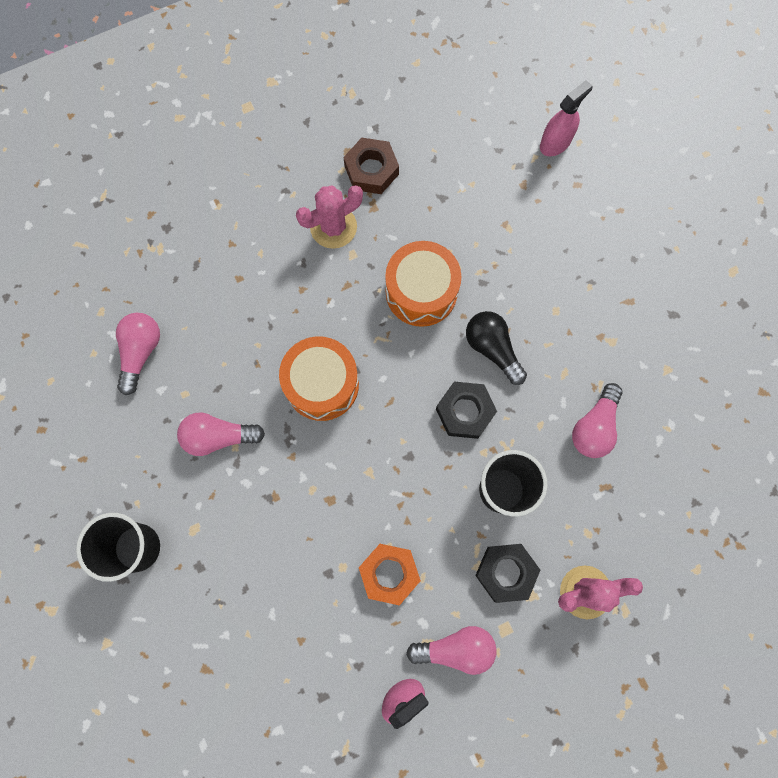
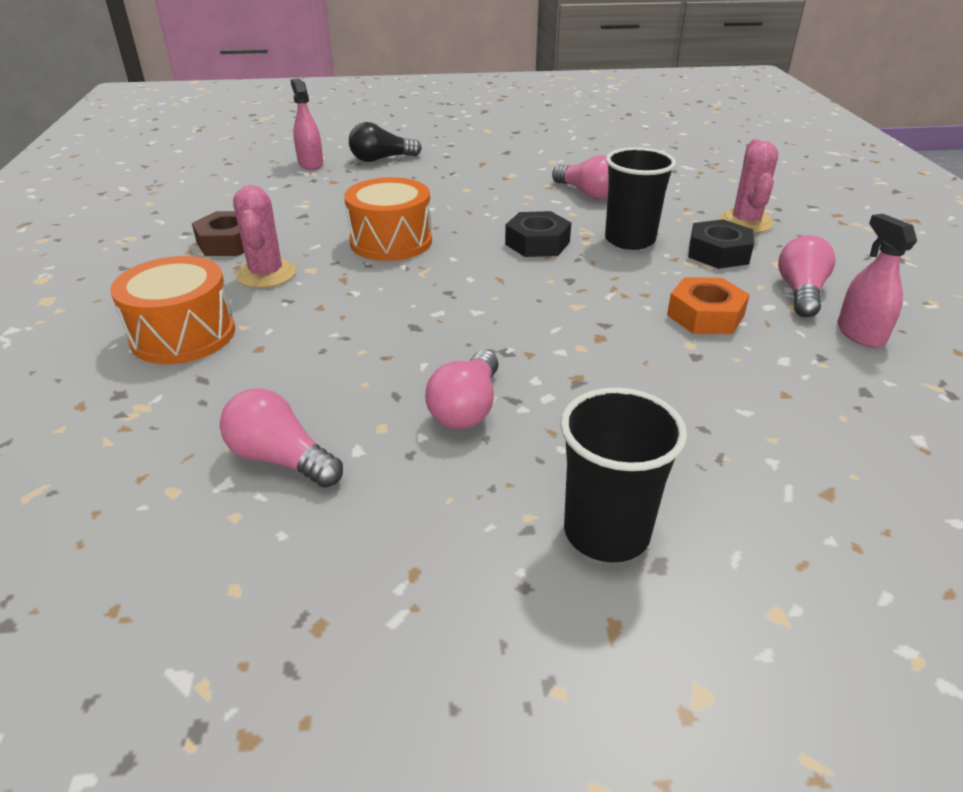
camera: 70 degrees left, 40 degrees down
(322, 384) = (449, 316): orange drum -> orange drum (183, 335)
(492, 348) = (481, 220): black light bulb -> black light bulb (381, 159)

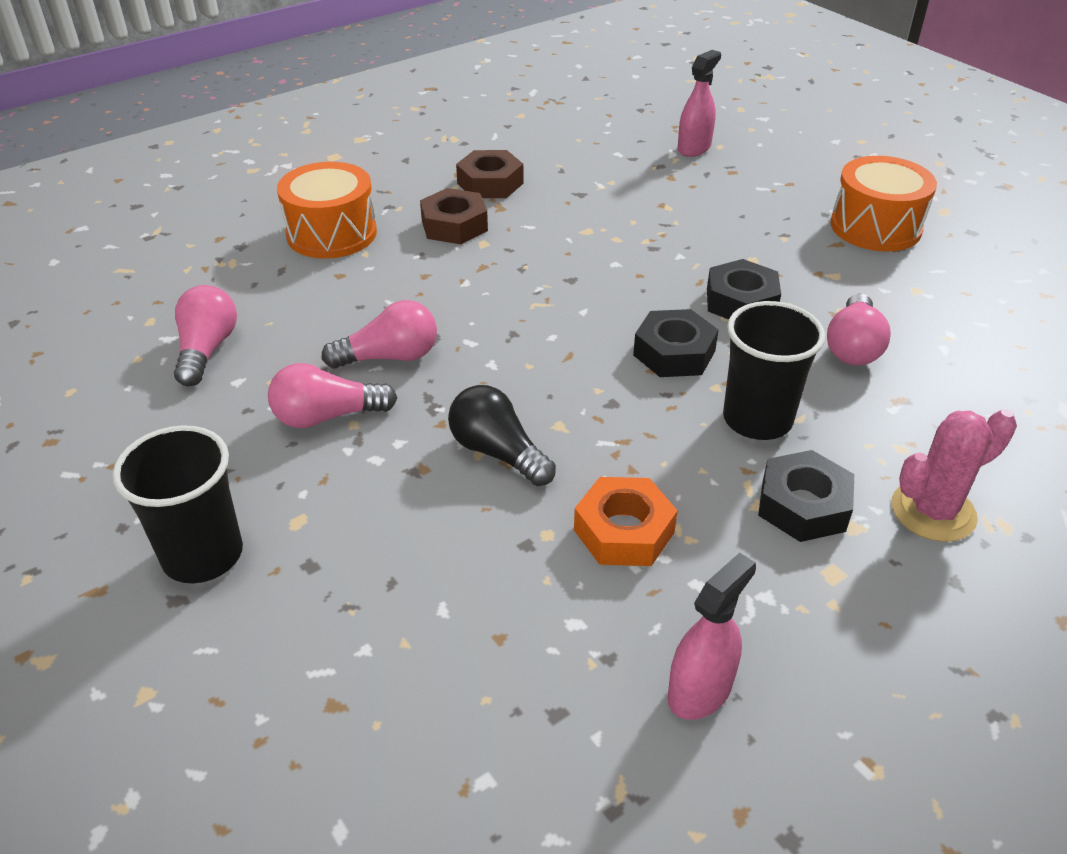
camera: 60 degrees right, 5 degrees up
(266, 274) = (454, 225): pink cactus -> brown nut
(381, 159) = (759, 180): black light bulb -> black light bulb (497, 452)
(391, 241) = (579, 262): orange drum -> orange drum (875, 227)
(506, 207) = (741, 301): none -> black nut
(800, 292) = (765, 609): pink light bulb -> pink light bulb (390, 357)

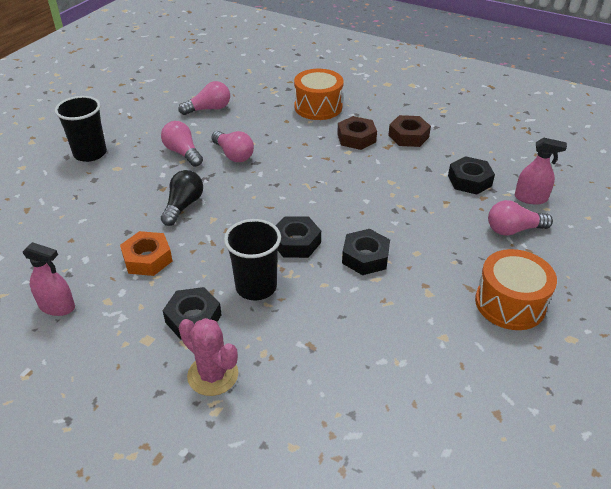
camera: 65 degrees right, 0 degrees up
(629, 174) = (469, 180): none -> black nut
(853, 347) = (352, 315): pink light bulb -> pink light bulb (513, 230)

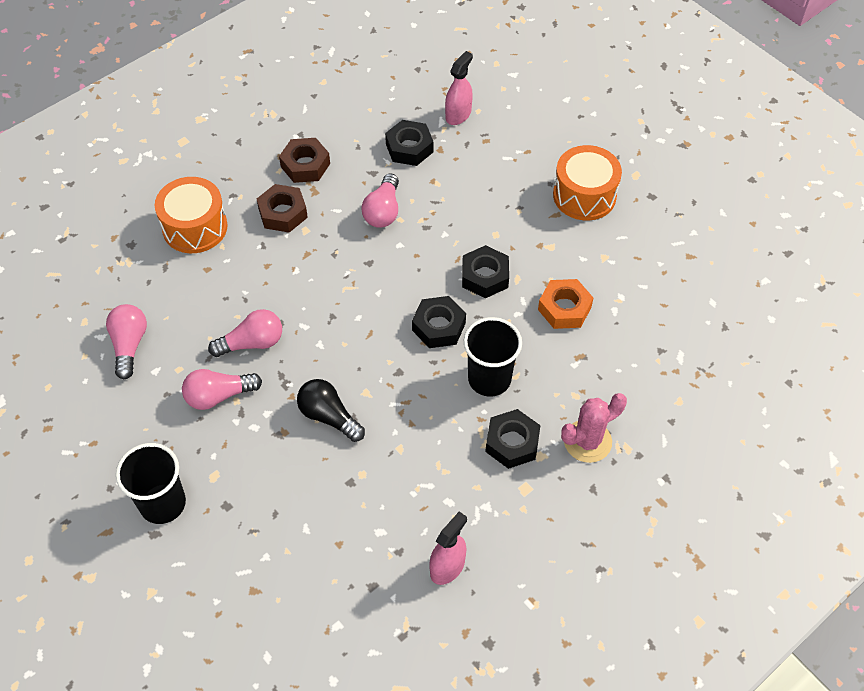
camera: 70 degrees left, 15 degrees up
(147, 259) = (406, 469): orange nut -> orange nut (564, 308)
(513, 230) = (496, 149): pink light bulb -> pink light bulb (383, 211)

